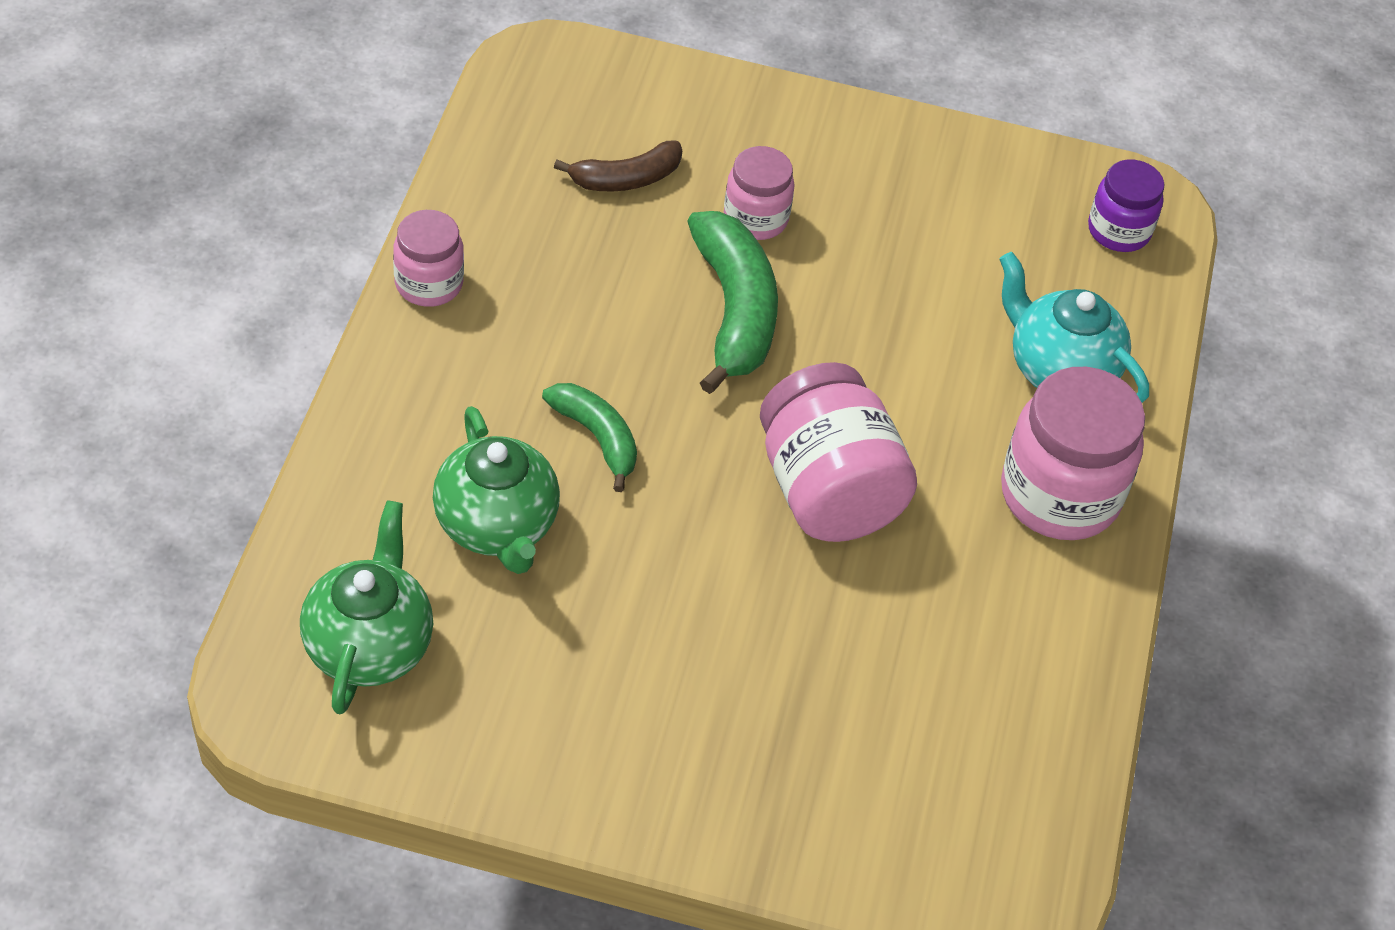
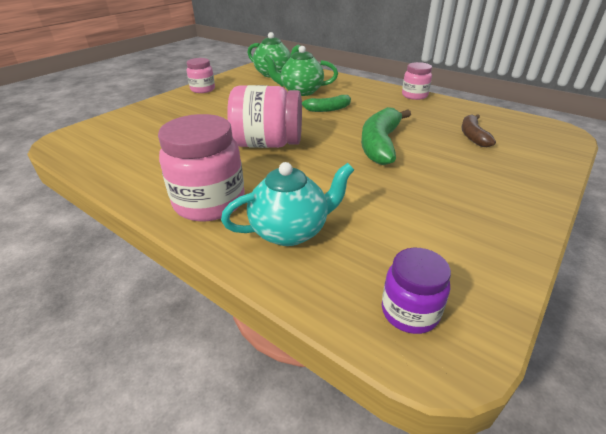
camera: 120 degrees right, 15 degrees down
(734, 311) = (380, 144): green banana -> green banana turned 90 degrees clockwise
(755, 218) = (442, 161): pink jar -> pink jar (202, 89)

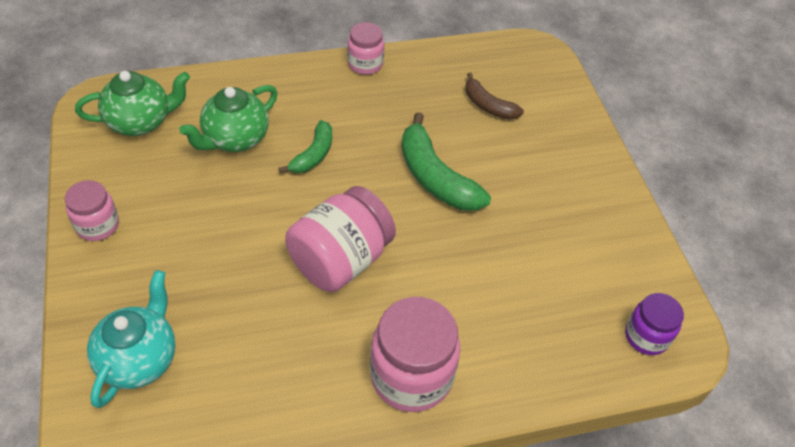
camera: 55 degrees left, 15 degrees up
(290, 231) = (508, 342): turquoise teapot -> turquoise teapot (139, 359)

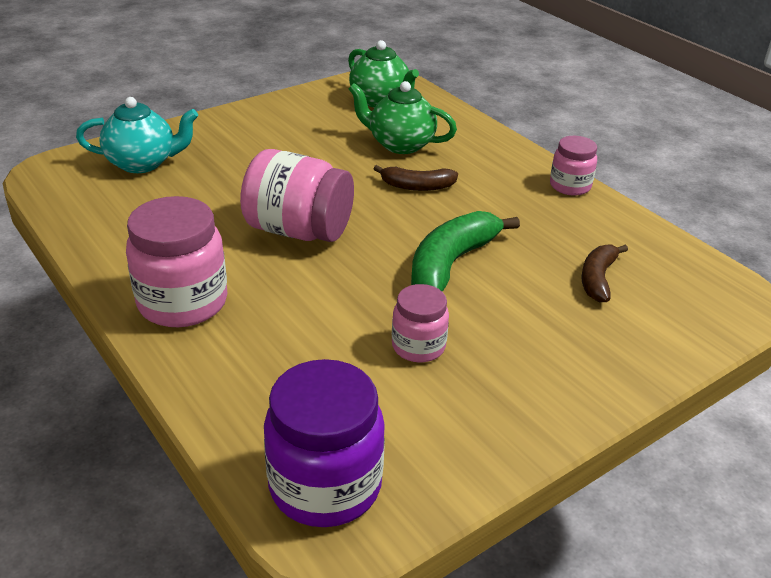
camera: 70 degrees right, 15 degrees down
(97, 225) = (260, 114): pink jar -> pink jar (418, 346)
(313, 155) = (417, 186): green banana -> brown banana
(646, 336) = (325, 485): purple jar -> purple jar, size x1.73

